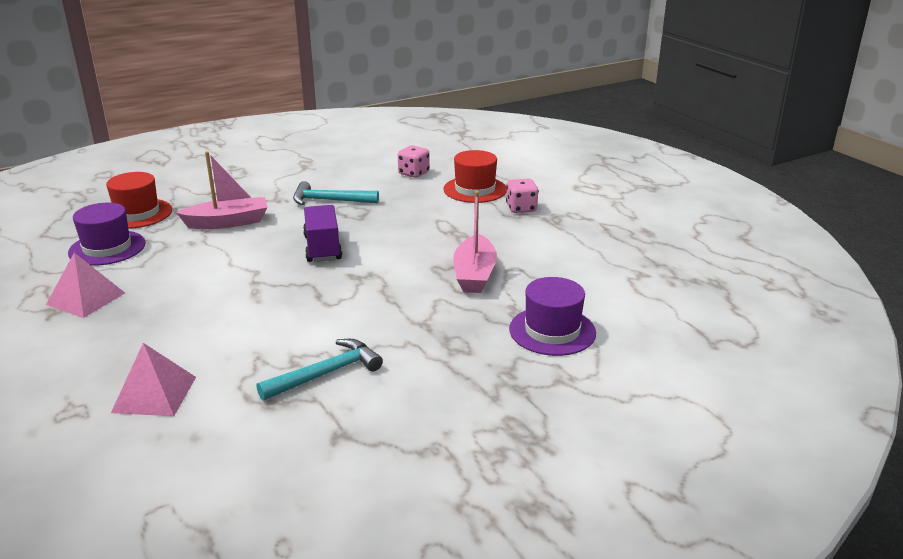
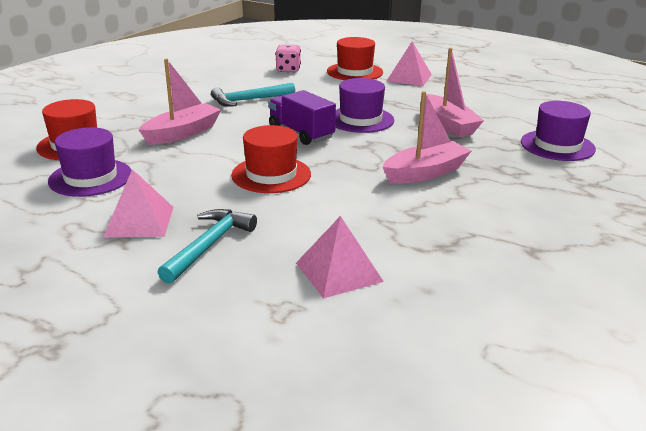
camera: 30 degrees left, 0 degrees up
(237, 284) = (271, 175): none -> red hat
(326, 373) = (453, 214): turquoise hammer -> turquoise hammer (209, 245)
(369, 322) = (425, 173): none -> pink boat
(397, 247) = (360, 119): none -> purple hat
(521, 208) = (409, 77): pink dice -> pink pyramid

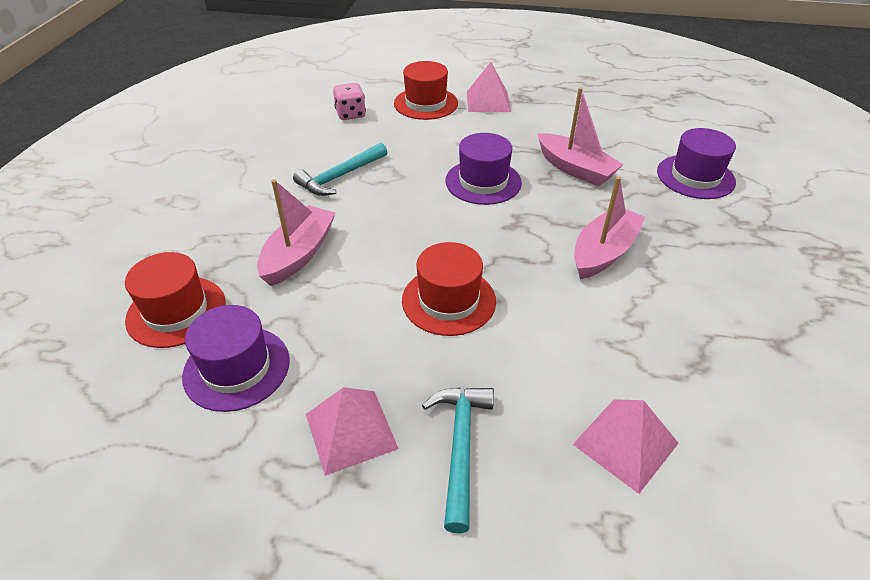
camera: 20 degrees left, 15 degrees up
(301, 133) = (435, 220): purple truck -> none

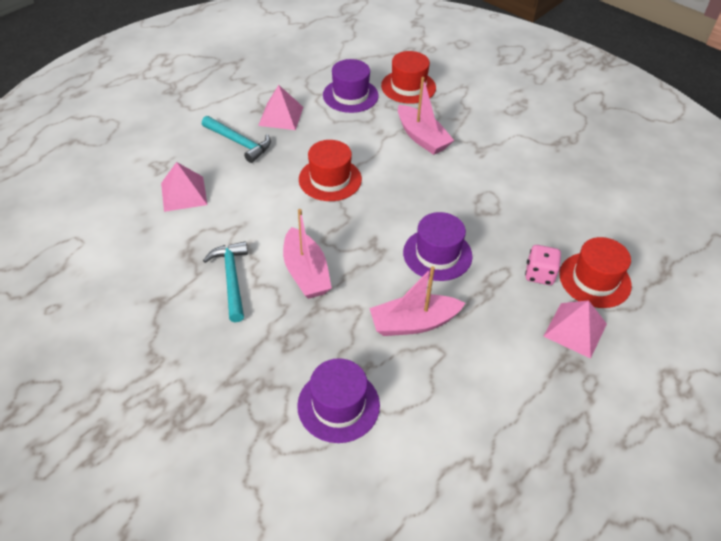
camera: 120 degrees right, 5 degrees up
(340, 177) = (498, 182): turquoise hammer -> turquoise hammer (231, 279)
(350, 114) = (598, 221): pink dice -> pink dice (539, 274)

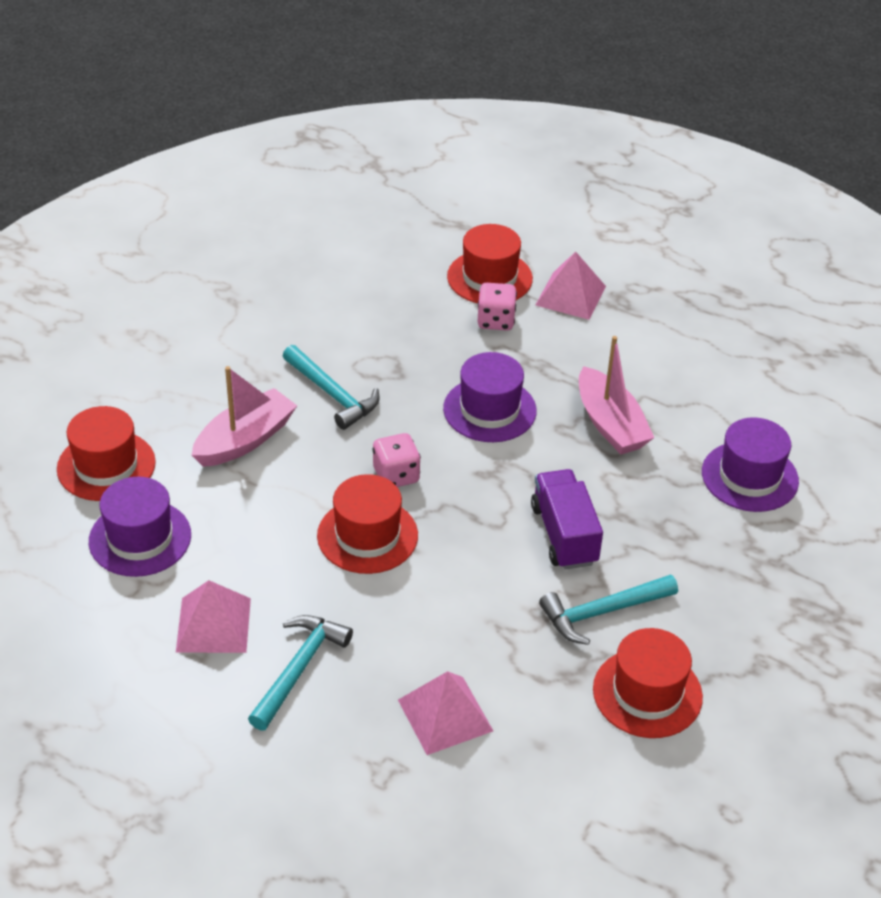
camera: 100 degrees left, 5 degrees down
(158, 288) = (647, 693): none -> red hat
(306, 273) = (564, 535): pink boat -> purple truck
(379, 198) = (396, 475): none -> pink dice
(460, 178) = (332, 394): none -> turquoise hammer

